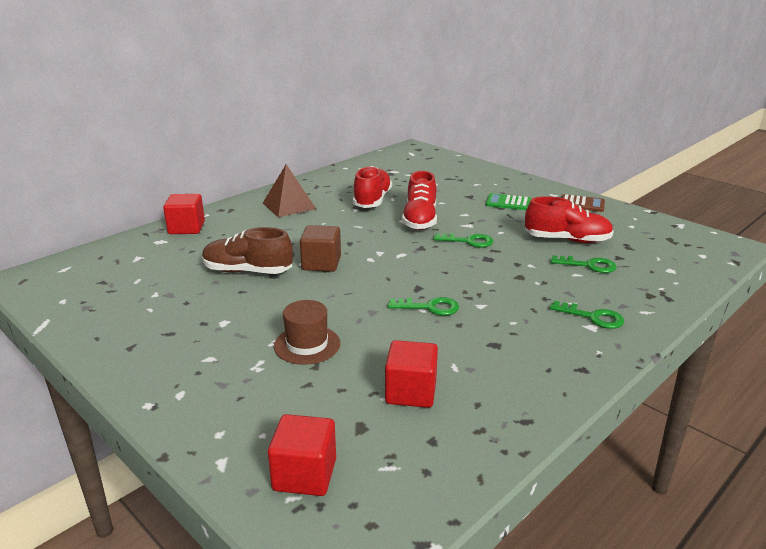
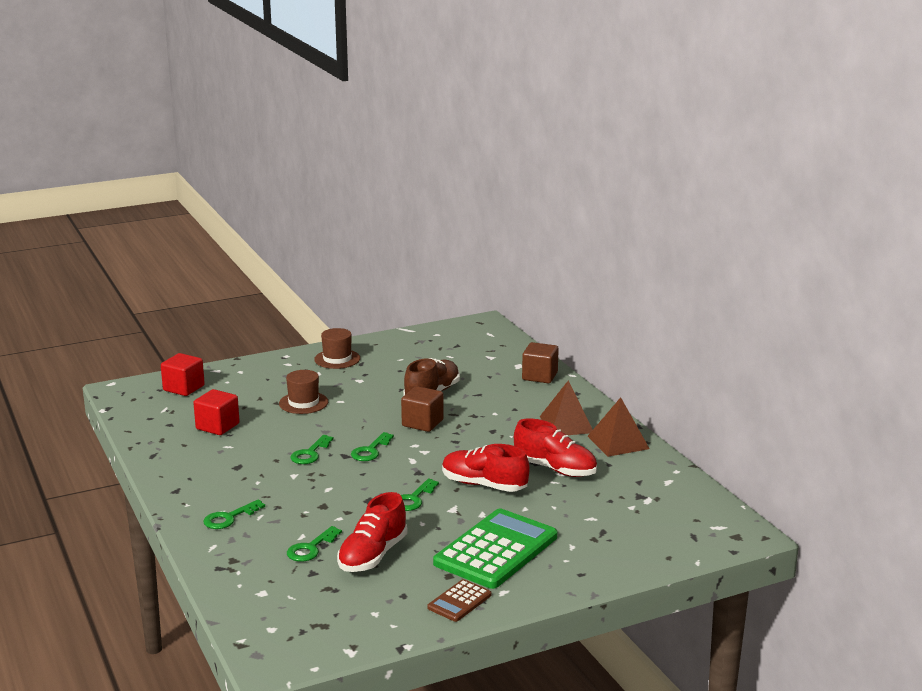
camera: 110 degrees right, 5 degrees down
(156, 355) = (337, 359): none -> brown hat
(186, 228) = (539, 376): red cube -> brown cube
(311, 186) = (618, 442): none -> brown pyramid
(398, 277) = (370, 451): none -> green key
(508, 203) = (496, 550): green calculator -> green calculator, size x2.11

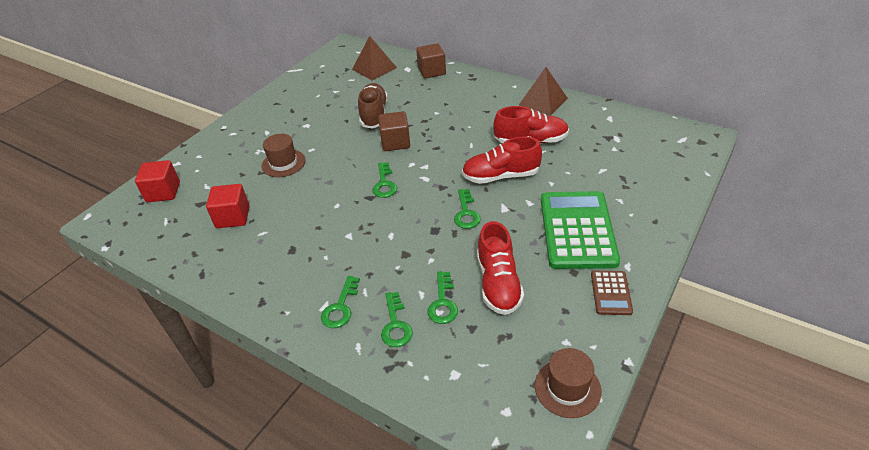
camera: 30 degrees left, 20 degrees up
(310, 453) = (340, 208): green key -> green key (395, 325)
(337, 359) = (269, 114): brown hat -> brown hat (567, 388)
(566, 424) = (494, 101): brown pyramid -> brown pyramid (374, 68)

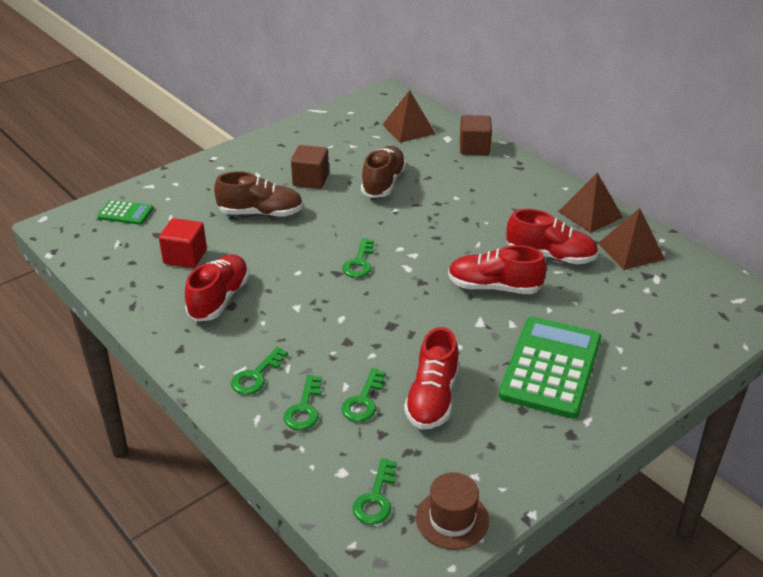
camera: 15 degrees right, 5 degrees down
(163, 192) = (125, 213): red cube -> green calculator
(278, 247) = (219, 299): none -> red shoe
(283, 163) = (261, 213): brown hat -> brown shoe
(395, 142) = (393, 220): brown cube -> brown cube (310, 180)
(466, 213) = (434, 317): green key -> green key (376, 498)
(587, 122) = (630, 251): none -> brown pyramid
(611, 293) = (552, 442): brown calculator -> none

